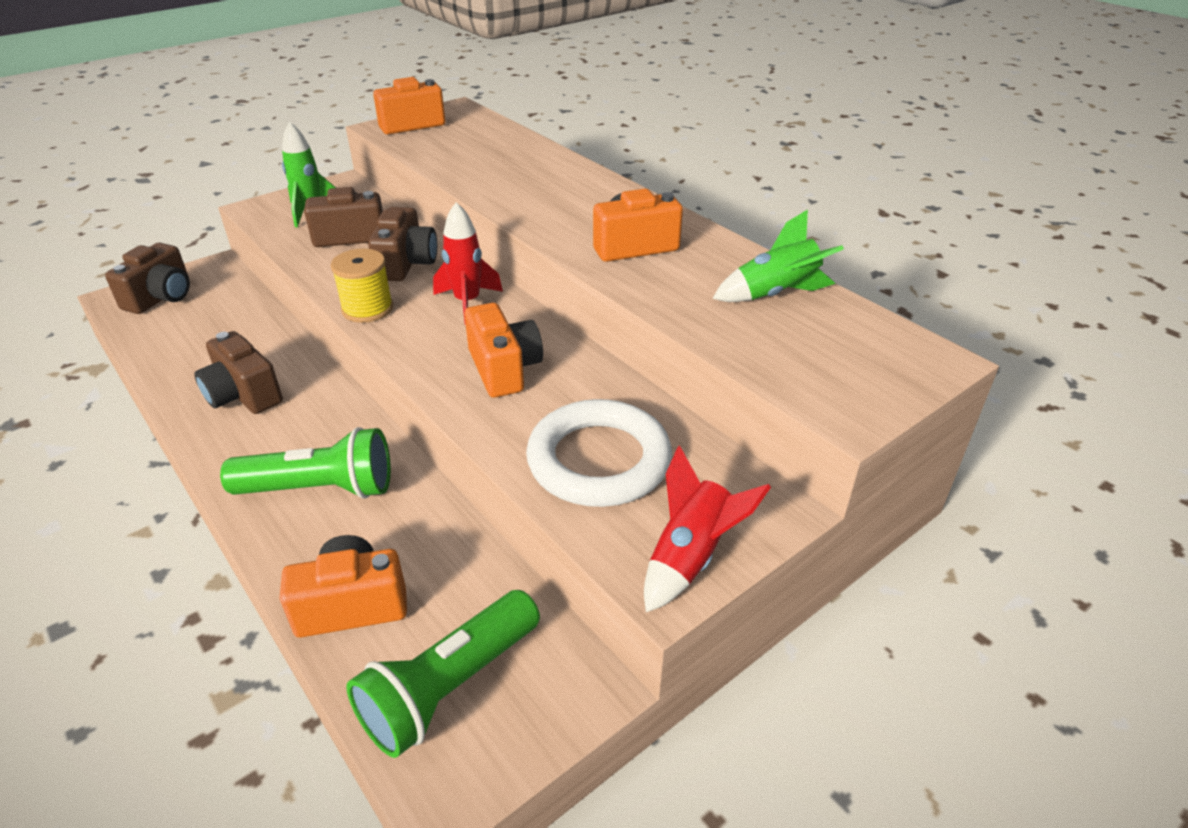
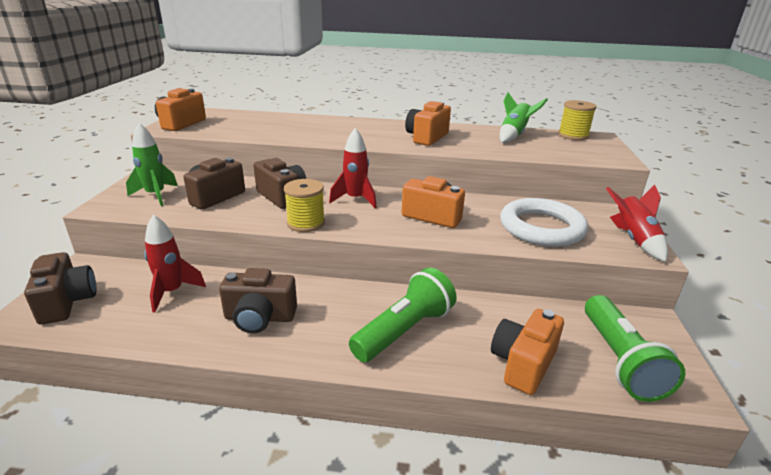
camera: 45 degrees left, 10 degrees down
(229, 328) = (172, 292): none -> red rocket
(886, 336) = (573, 135): none -> yellow spool

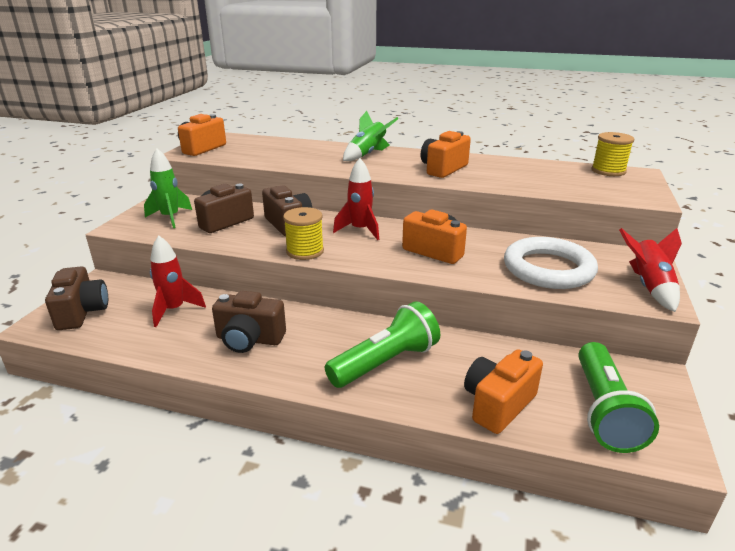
camera: 10 degrees right, 0 degrees up
(514, 135) = (540, 169): green rocket -> green rocket (367, 154)

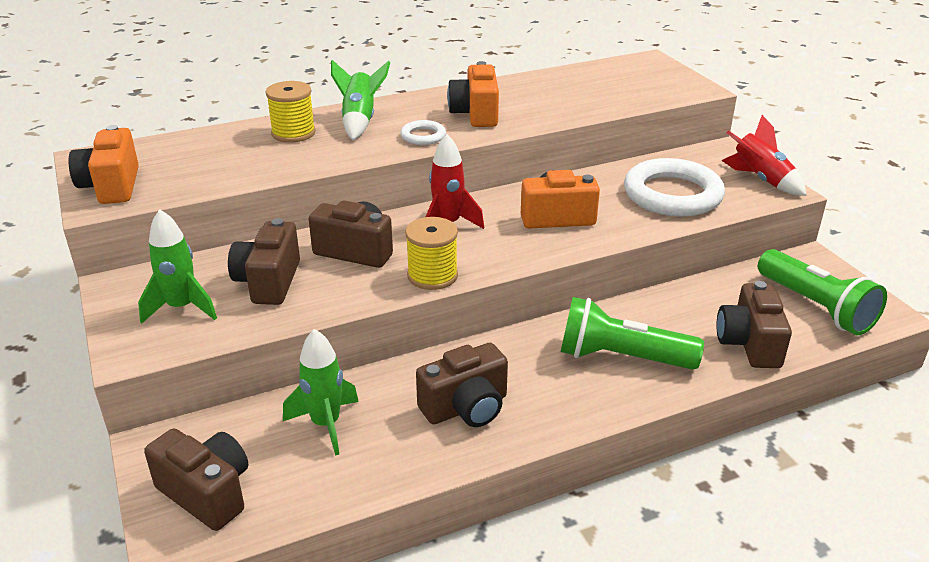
camera: 40 degrees left, 5 degrees up
(174, 310) = (326, 424): red rocket -> green rocket
(385, 362) = (621, 357): green flashlight -> green flashlight turned 90 degrees counterclockwise
(388, 170) = (423, 136): none -> white ring
(498, 404) = (749, 343): orange camera -> brown camera
(608, 171) = (623, 65): yellow spool -> yellow spool (293, 133)

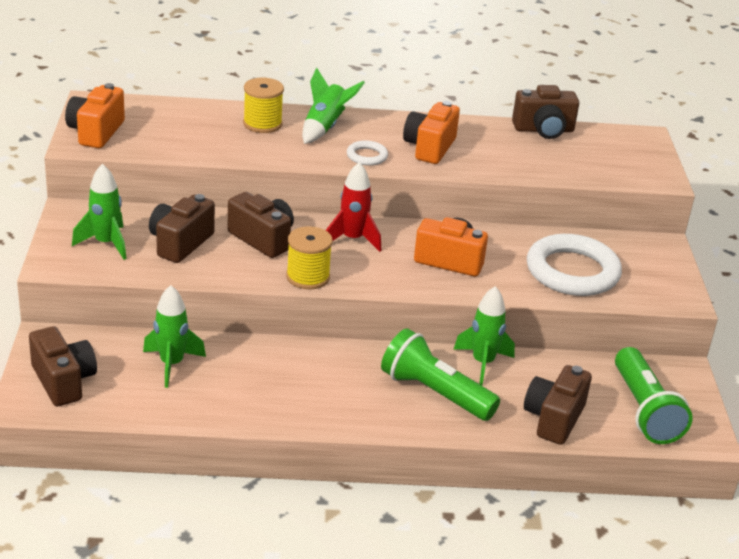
camera: 20 degrees right, 0 degrees up
(466, 407) = (282, 388): brown camera -> brown camera (543, 130)
(639, 311) = (482, 363): none -> green rocket
(760, 179) = (670, 282): red rocket -> none

